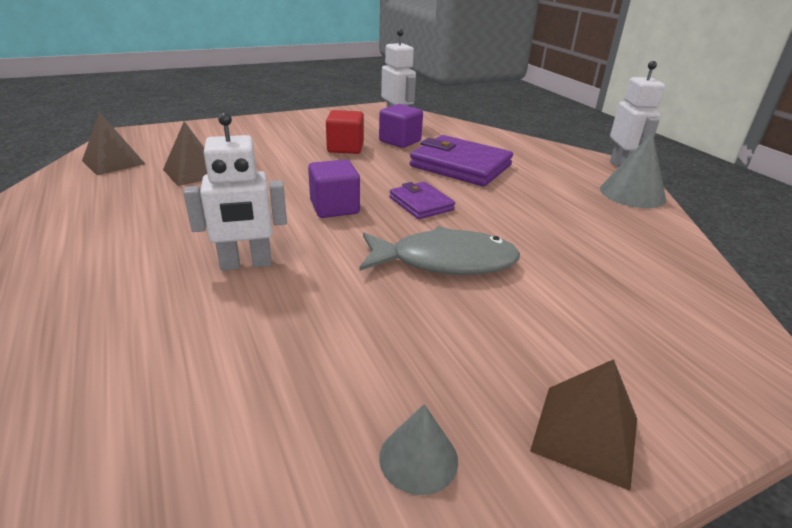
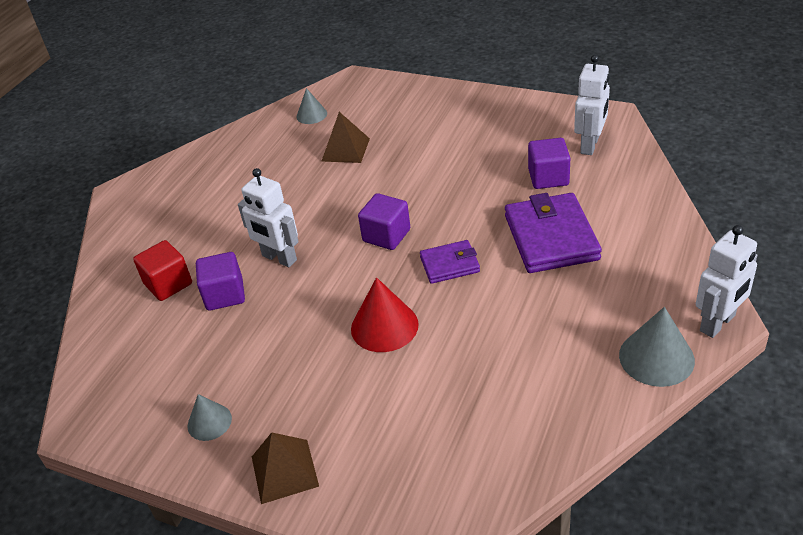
camera: 55 degrees right, 10 degrees up
(113, 162) = (311, 115): brown pyramid -> grey cone
(223, 323) = (225, 295): none -> purple cube
(345, 148) = (487, 166): red cube -> red cube (168, 284)
(421, 204) = (450, 264): purple wallet -> purple wallet turned 60 degrees clockwise
(445, 261) = (384, 326): grey fish -> red cone

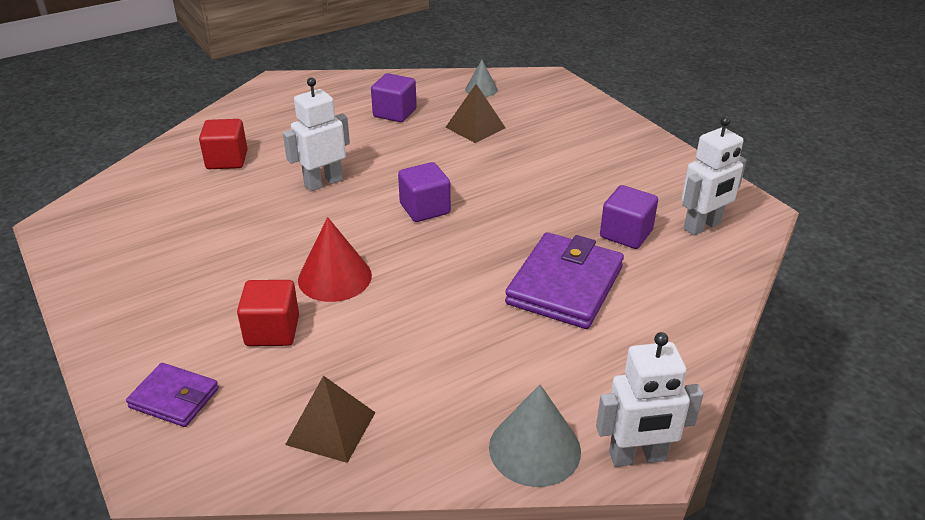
camera: 30 degrees right, 5 degrees down
(209, 422) = (129, 272): grey cone -> none
(225, 295) = (253, 188): purple cube -> purple cube (395, 113)
(279, 258) = (323, 182): white robot -> white robot turned 75 degrees clockwise
(284, 471) = (129, 340): brown pyramid -> brown pyramid (331, 428)
(388, 393) = (272, 331): none -> red cube
(450, 264) = (447, 259): purple wallet -> purple wallet (174, 398)

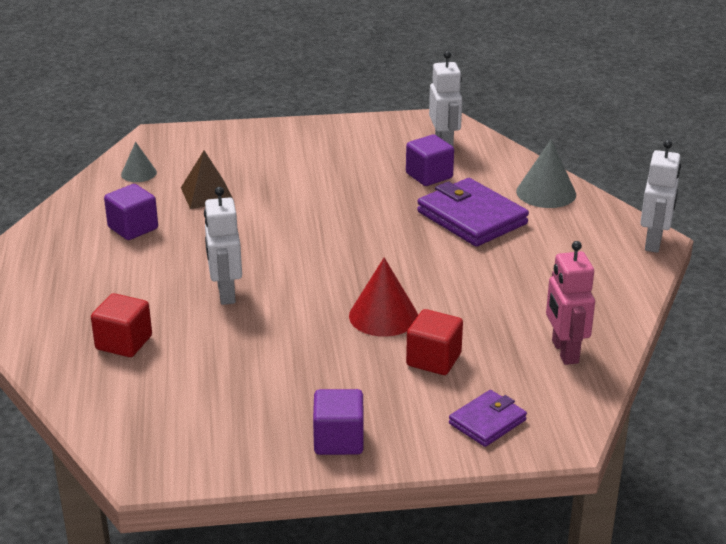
camera: 65 degrees left, 5 degrees down
(331, 428) = (564, 352): brown pyramid -> pink robot
(425, 209) = (318, 251): purple cube -> purple cube (338, 440)
(534, 448) = (628, 276): grey cone -> grey cone (546, 192)

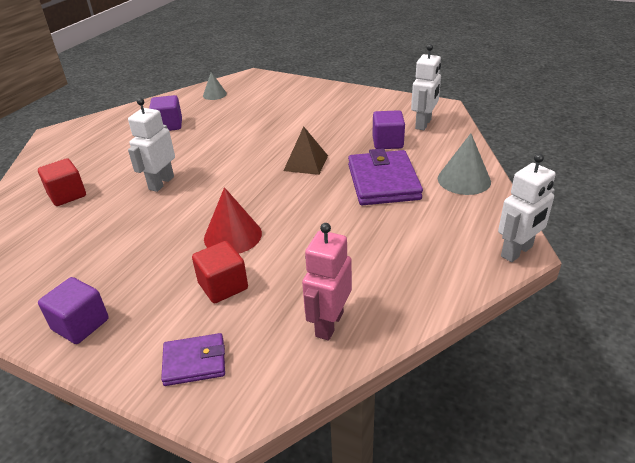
camera: 35 degrees right, 5 degrees up
(207, 194) = (234, 116): brown pyramid -> brown pyramid (305, 163)

